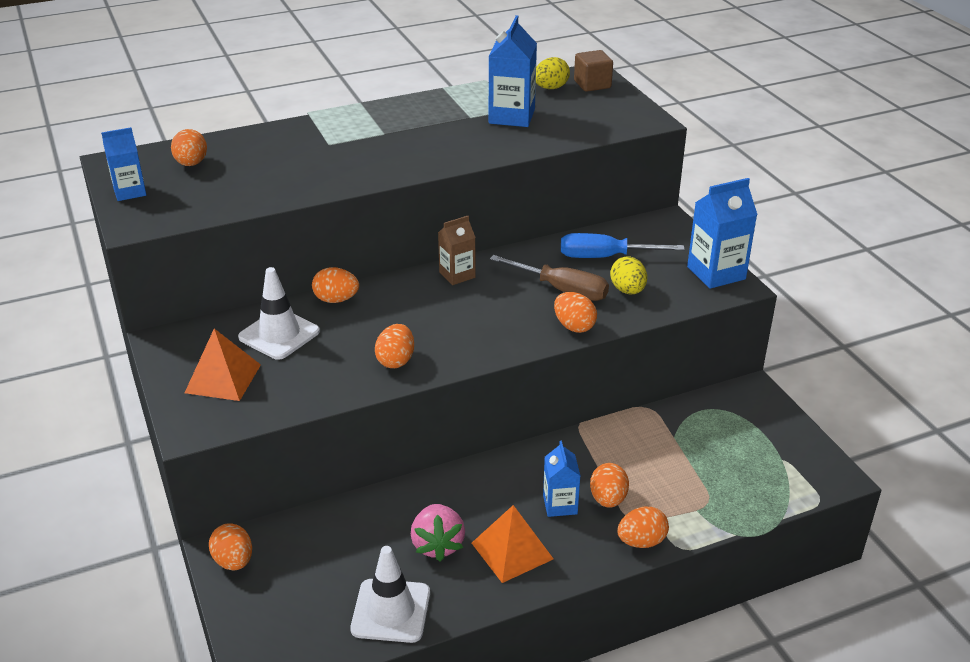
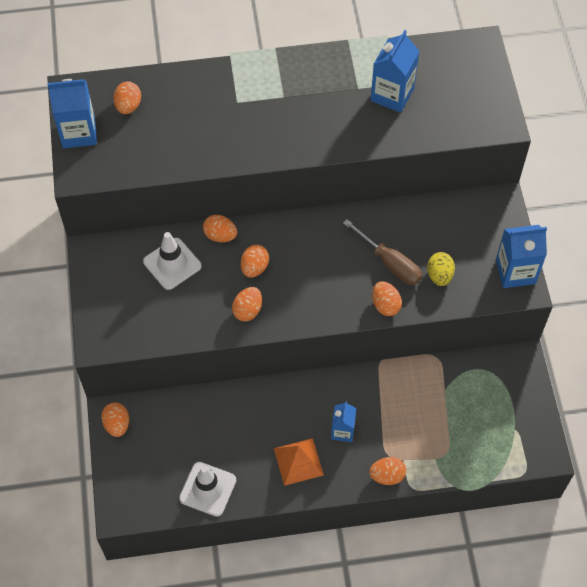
camera: 15 degrees right, 25 degrees up
(130, 192) = (79, 133): blue carton -> blue carton, size x1.59
(223, 378) = (126, 300): orange pyramid -> none
(437, 545) = (251, 444): pink strawberry -> none
(457, 275) = (316, 228): brown carton -> none
(550, 88) = (438, 59): yellow egg -> none
(592, 84) = (475, 61): brown cube -> none
(604, 257) = (435, 233): blue screwdriver -> none
(608, 499) = (377, 434): orange egg -> orange egg (254, 268)

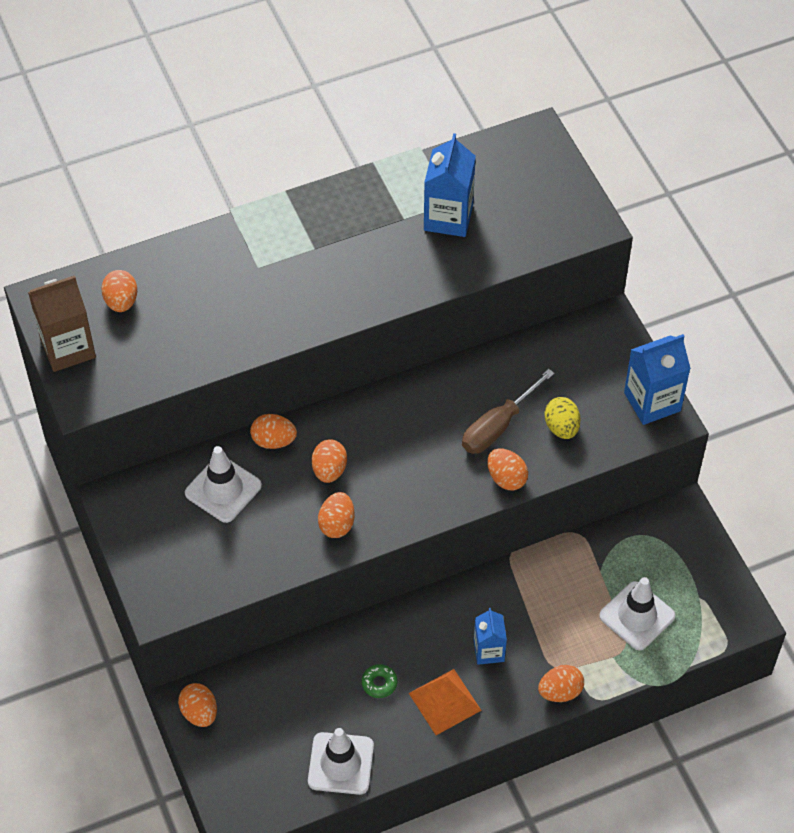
camera: 15 degrees left, 5 degrees down
(79, 133) = (68, 348): blue carton -> brown carton
(254, 435) = (379, 683): none -> green donut
(390, 263) = (497, 427): brown screwdriver -> brown screwdriver turned 105 degrees clockwise
(462, 432) = (637, 616): none -> white traffic cone

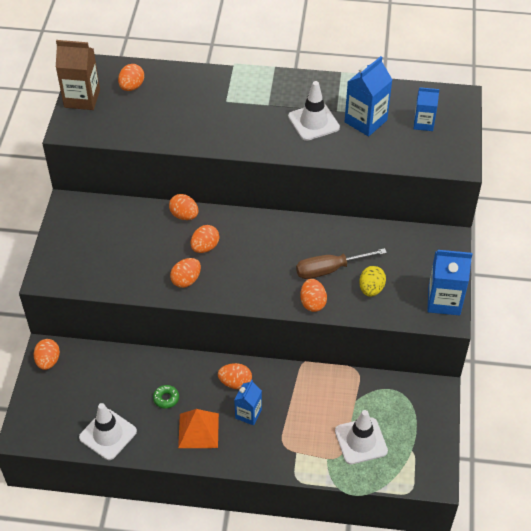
camera: 30 degrees right, 5 degrees down
(223, 489) = (134, 229): white traffic cone -> white traffic cone (313, 122)
(518, 189) = (423, 123): none -> blue carton
(560, 691) = (276, 462): orange egg -> orange egg (235, 383)

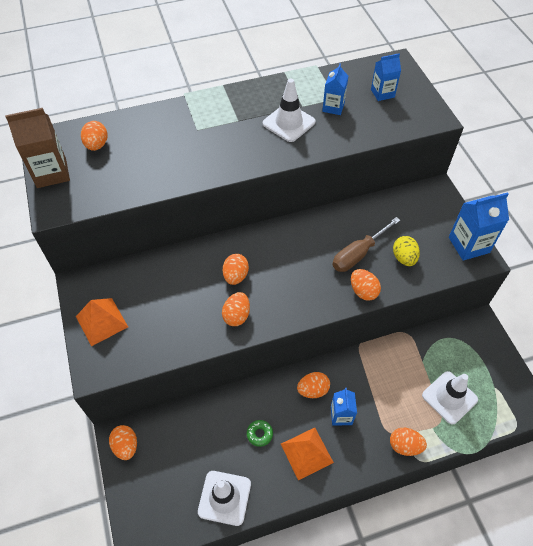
camera: 25 degrees left, 5 degrees up
(71, 242) = (101, 321): none -> orange pyramid
(184, 215) = (199, 252): orange egg -> orange egg (404, 446)
(365, 121) = (333, 107): blue carton -> blue carton, size x0.63

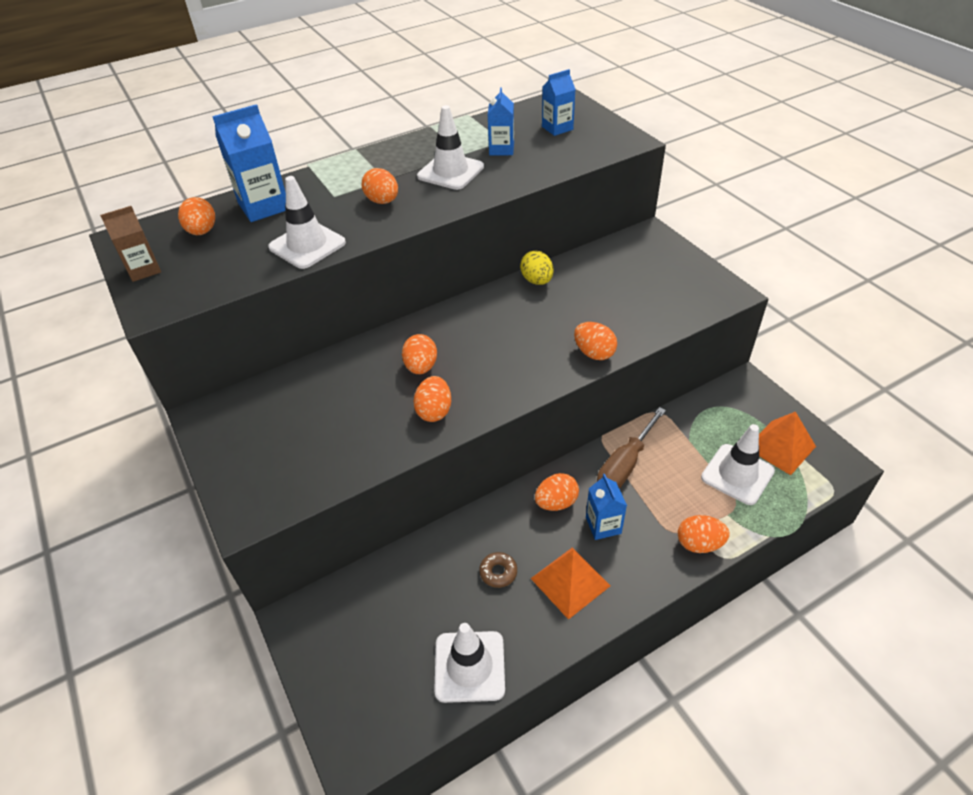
camera: 10 degrees left, 10 degrees down
(51, 173) = (144, 270): brown carton -> brown carton, size x0.63
(101, 321) = (245, 454): orange pyramid -> orange pyramid (780, 447)
(126, 446) = (308, 630): orange egg -> orange egg (382, 201)
(168, 174) = (307, 245): none -> white traffic cone
(259, 434) = (498, 572): green donut -> brown donut
(358, 254) = (574, 315): brown screwdriver -> brown screwdriver (624, 465)
(404, 258) = (633, 309): yellow egg -> yellow egg (537, 281)
(468, 245) = (708, 282): blue carton -> blue carton (264, 206)

